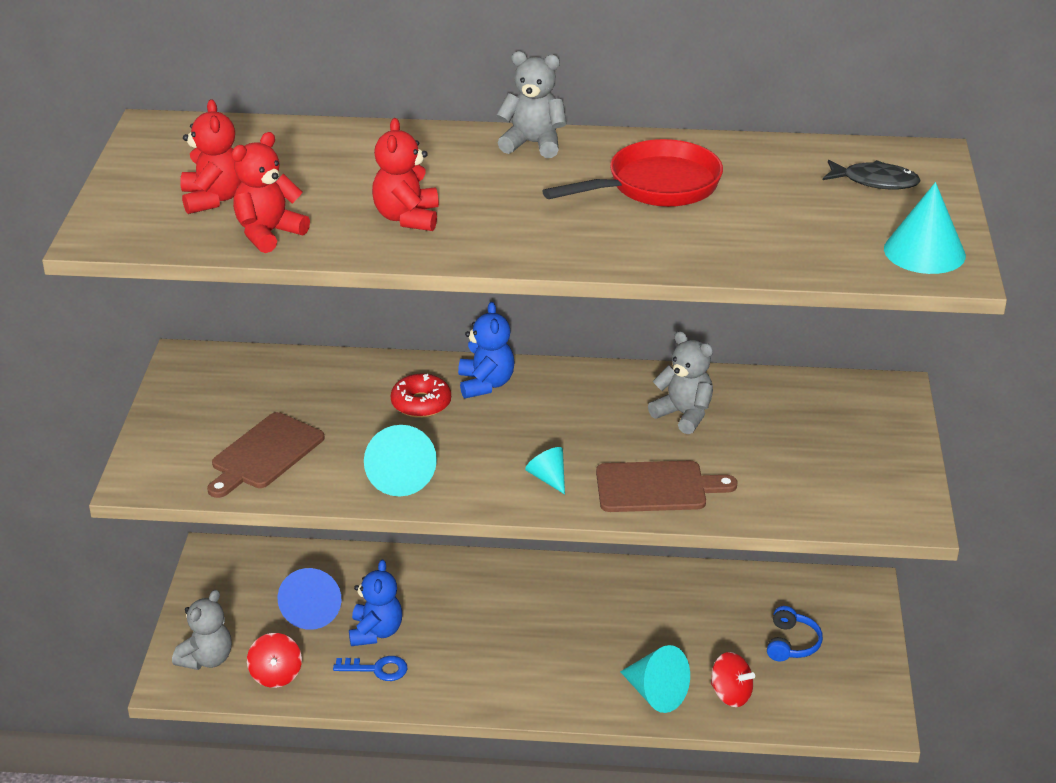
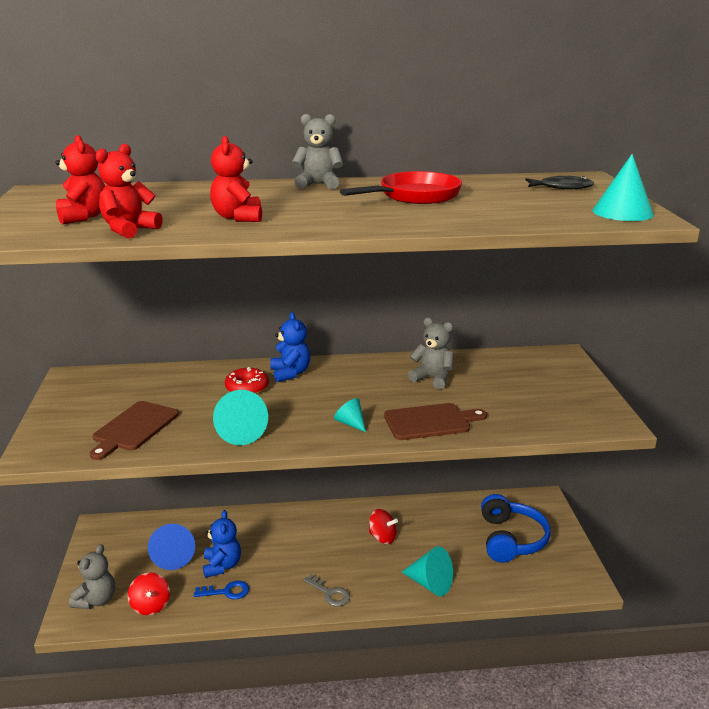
camera: 10 degrees left, 10 degrees down
(515, 689) = (330, 593): none -> grey key
(731, 694) = (482, 578): red spinning top -> red spinning top (382, 537)
(791, 643) = (511, 539): blue headphones -> blue headphones, size x1.83

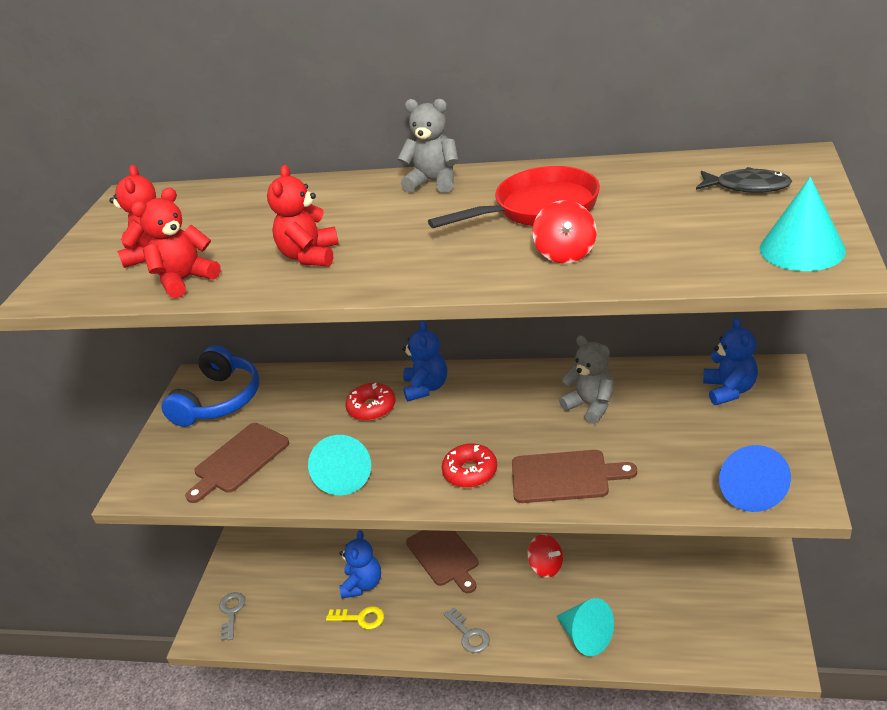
camera: 20 degrees right, 10 degrees up
(96, 600) = (231, 612): grey teddy bear -> grey key
(150, 605) = (282, 626): red spinning top -> red spinning top (565, 253)
(173, 557) = (316, 567): blue cone -> blue cone (750, 491)
(226, 592) = (361, 618): blue key -> yellow key
(291, 537) = (444, 555): none -> brown cutting board
(350, 423) = (470, 472): turquoise cone -> red donut
(511, 539) = (701, 585): blue headphones -> blue headphones (219, 400)
(533, 365) = (729, 390): none -> blue teddy bear

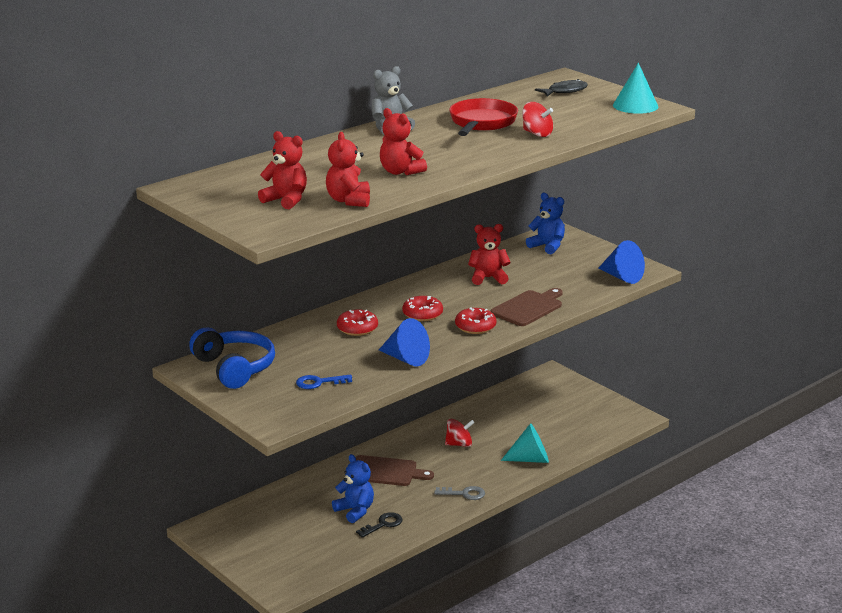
camera: 55 degrees left, 10 degrees down
(231, 612) = (283, 572): grey key -> none
(239, 460) = (319, 382): brown cutting board -> blue key
(344, 476) = (406, 359): turquoise cone -> blue cone
(361, 618) = (383, 524): yellow key -> black key
(426, 387) = (373, 308): blue teddy bear -> none
(451, 422) = (422, 314): none -> red donut
(591, 405) = (488, 278): grey teddy bear -> red teddy bear

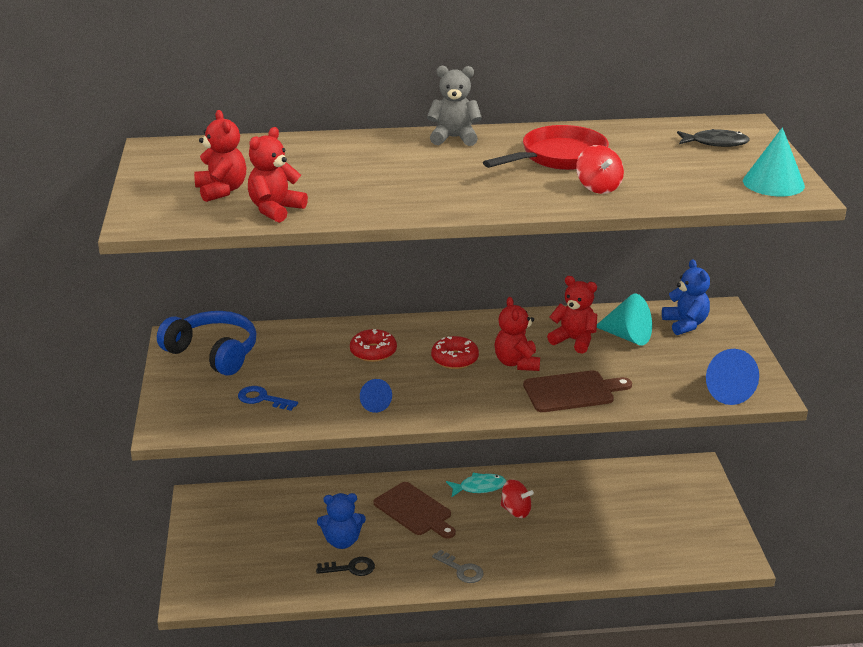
camera: 35 degrees right, 5 degrees up
(234, 368) = (213, 353): blue headphones -> blue headphones turned 60 degrees counterclockwise
(355, 511) = (342, 541): blue teddy bear -> blue teddy bear turned 90 degrees clockwise
(400, 172) = (380, 191): red teddy bear -> red teddy bear (517, 363)
(406, 359) = (374, 404): blue cone -> blue cone, size x0.60
(415, 439) = (479, 487): none -> turquoise fish
(475, 327) = (488, 393): red donut -> none
(530, 459) = (569, 560): turquoise cone -> turquoise cone (627, 336)

